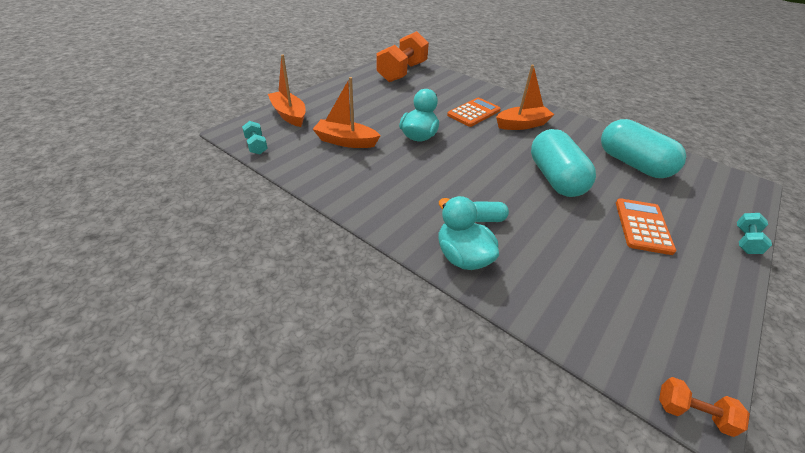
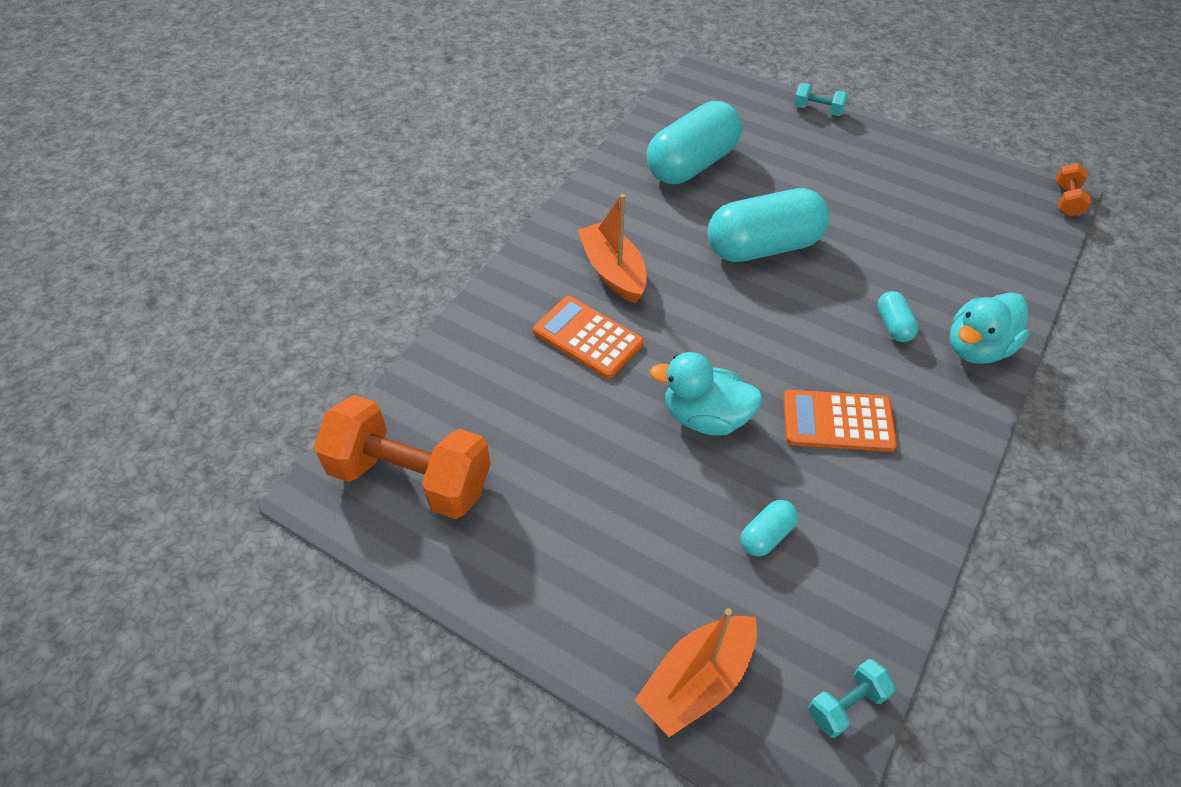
camera: 95 degrees left, 10 degrees up
(346, 141) = (766, 535): orange boat -> turquoise capsule
(643, 226) = (832, 181): orange calculator -> orange calculator (838, 421)

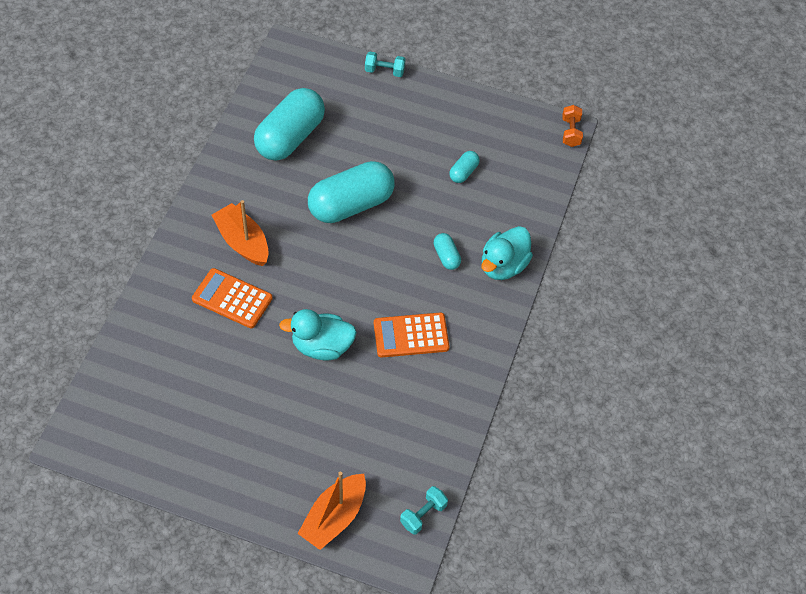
camera: 15 degrees left, 5 degrees up
(410, 477) = (128, 421): orange dumbbell -> none
(766, 535) = (369, 421): turquoise capsule -> turquoise capsule (463, 172)

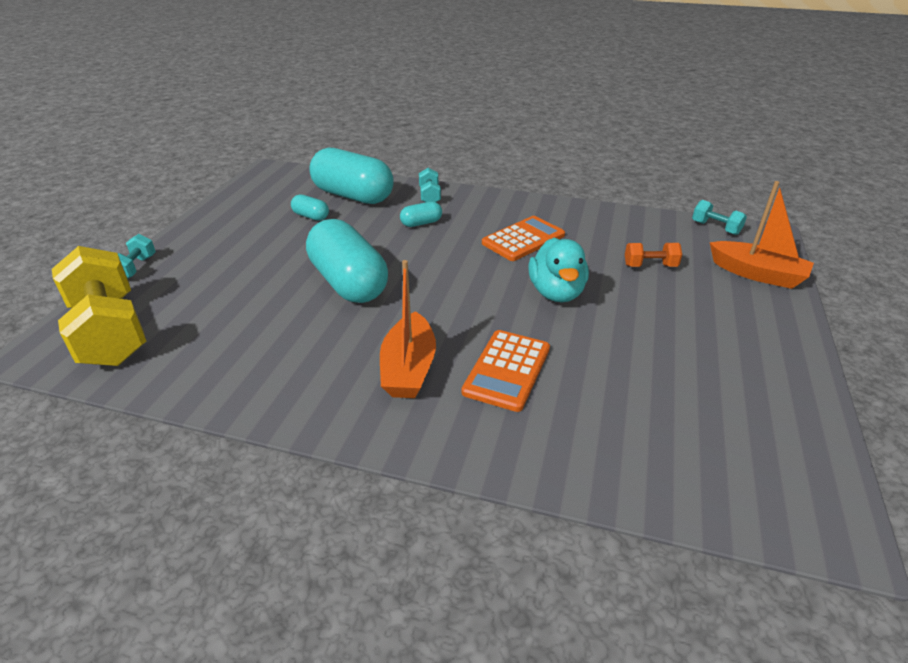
camera: 90 degrees left, 20 degrees down
(242, 242) = (409, 368): orange boat -> orange boat turned 45 degrees counterclockwise
(290, 137) = (223, 338): turquoise capsule -> turquoise capsule (353, 196)
(305, 77) = (110, 332): none -> yellow dumbbell
(411, 335) = (523, 239): orange calculator -> orange calculator turned 120 degrees counterclockwise
(503, 266) = (429, 196): turquoise duck -> turquoise dumbbell
(570, 132) = (272, 168): orange dumbbell -> orange dumbbell (650, 266)

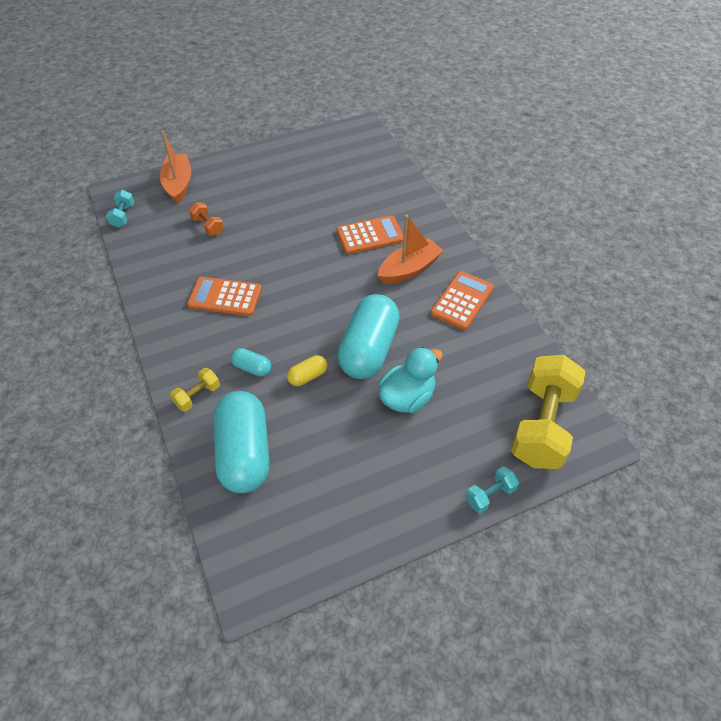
camera: 130 degrees left, 15 degrees up
(304, 380) = (462, 301): none -> orange calculator
(311, 216) = (308, 451): turquoise capsule -> none
(373, 242) = (307, 376): none -> yellow capsule
(429, 196) = (197, 396): turquoise dumbbell -> yellow dumbbell
(556, 292) = (280, 250): turquoise duck -> turquoise duck (407, 397)

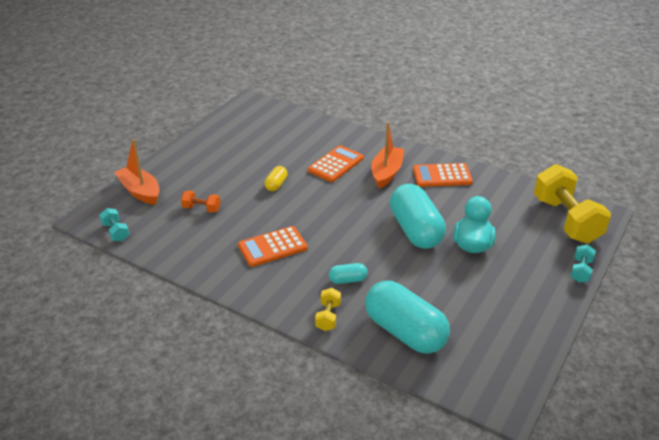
camera: 35 degrees left, 15 degrees down
(307, 376) = (393, 265): yellow capsule -> yellow capsule (276, 185)
(462, 301) = (442, 176): orange calculator -> orange calculator turned 90 degrees counterclockwise

